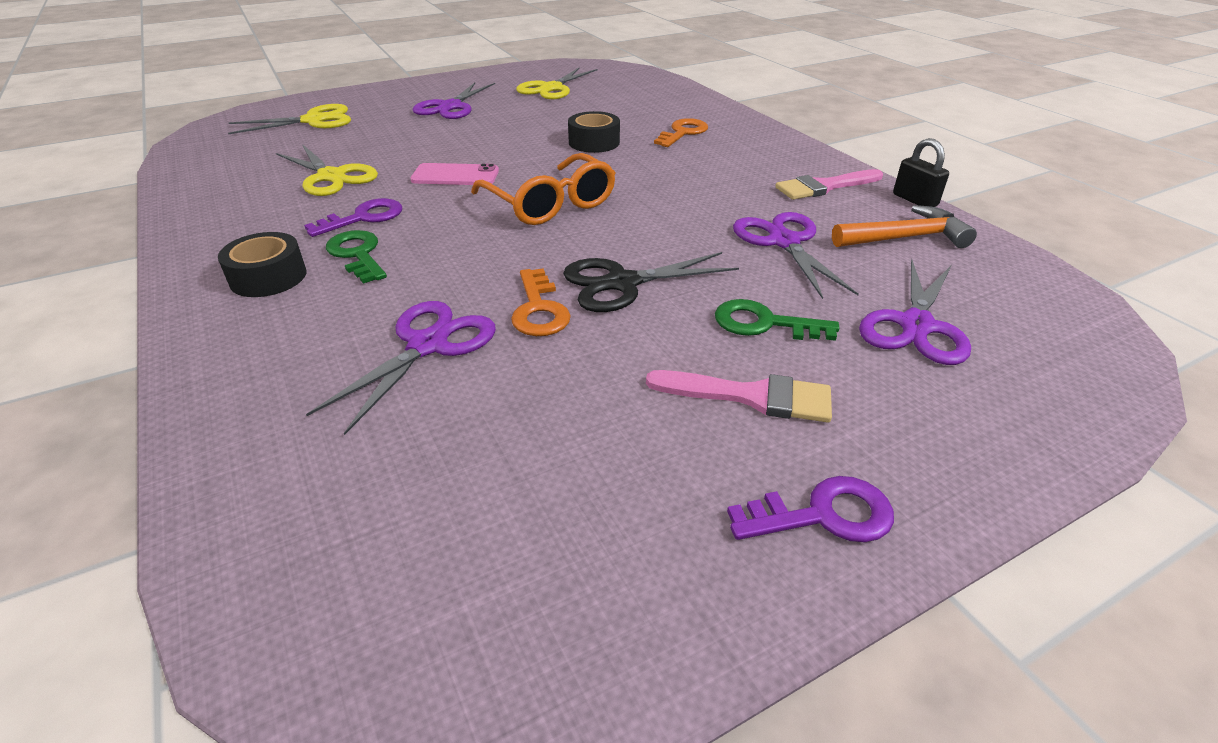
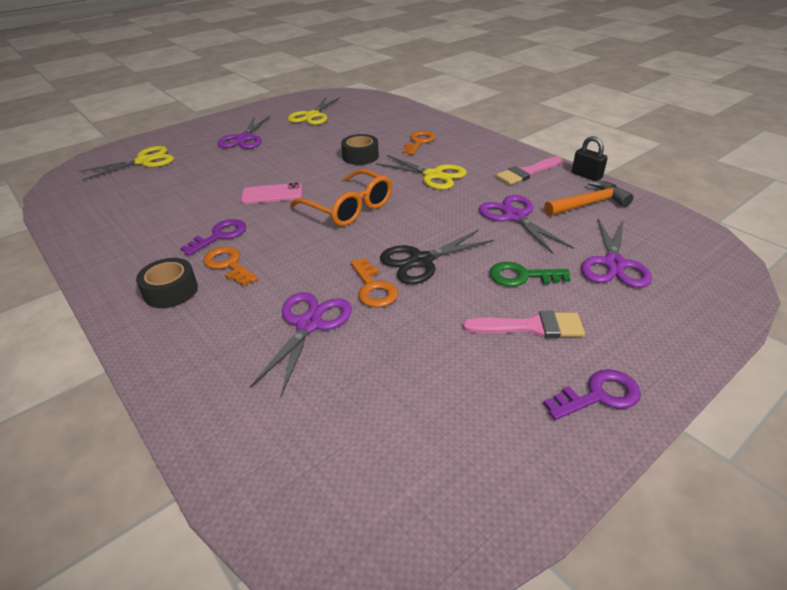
camera: 10 degrees left, 0 degrees up
(331, 177) = (180, 206): yellow scissors -> yellow scissors (433, 175)
(357, 254) = (228, 265): green key -> orange key

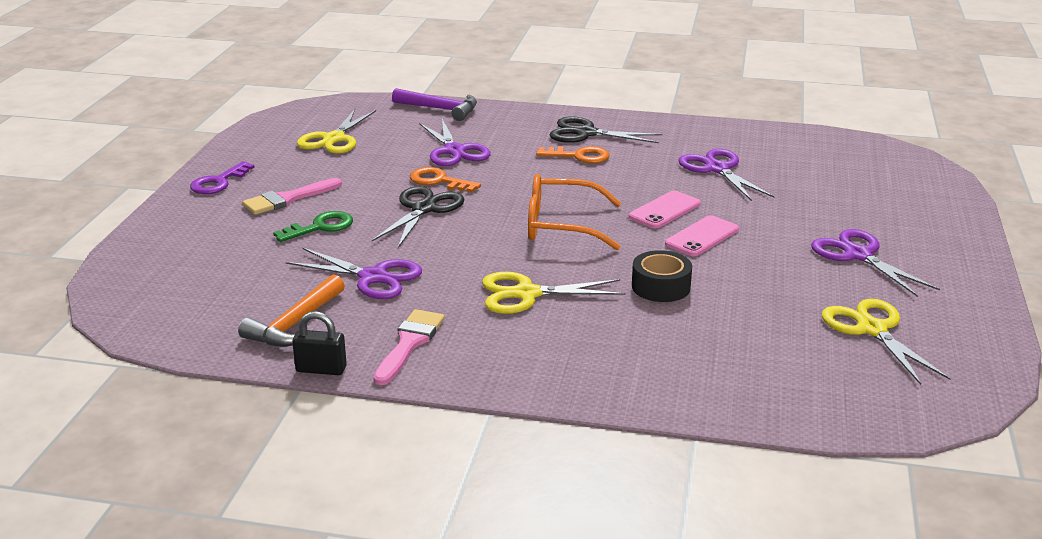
camera: 140 degrees right, 10 degrees down
(144, 161) = (881, 191): yellow scissors -> yellow scissors (334, 139)
(171, 291) = (586, 133): black tape -> black scissors
(214, 423) = (441, 109): none -> purple hammer
(220, 236) = (631, 168): purple key -> none
(288, 172) = (702, 237): none -> pink phone
(419, 142) = (624, 341): orange key -> none
(614, 264) = (237, 265): purple scissors -> purple scissors (717, 169)

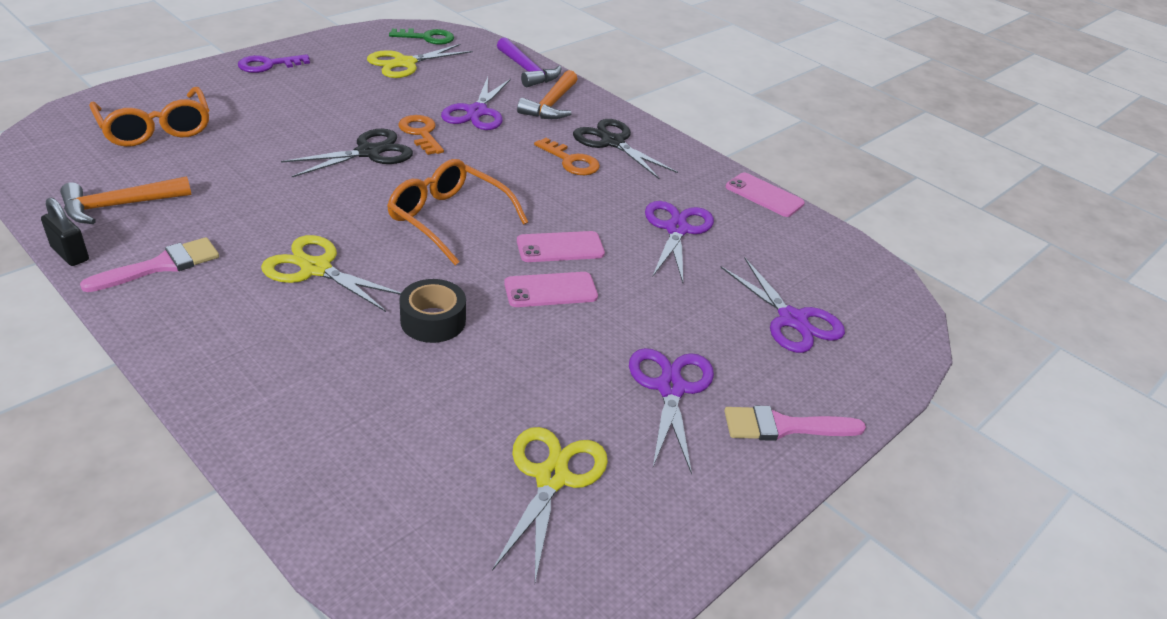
camera: 30 degrees right, 10 degrees up
(214, 263) = (155, 129): none -> orange glasses
(288, 199) = (289, 99): pink brush -> pink brush (784, 426)
(320, 227) = (271, 133): green key -> green key (427, 38)
(373, 277) = (234, 194): purple scissors -> purple scissors (792, 320)
(500, 126) = (551, 105): none -> orange hammer
(736, 127) = (764, 195): none -> pink phone

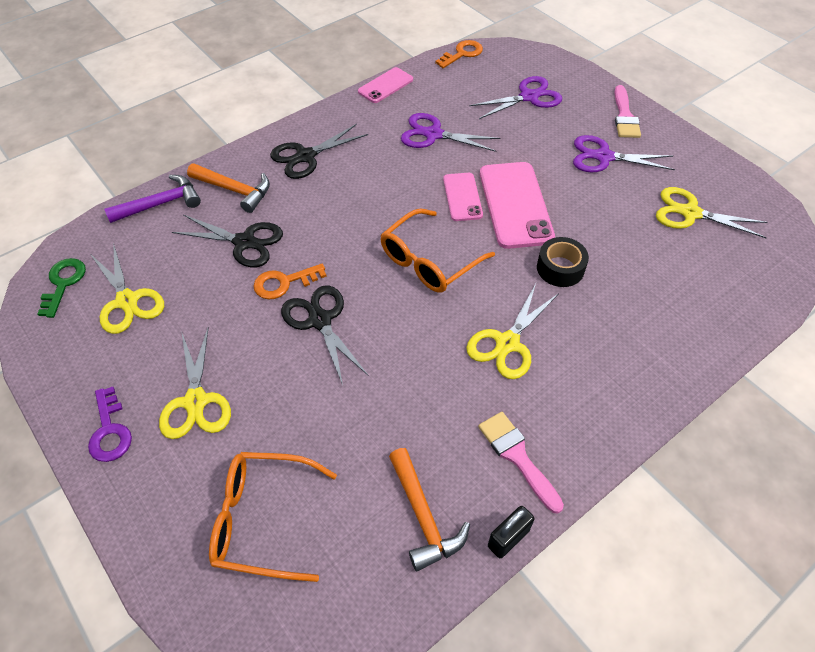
camera: 80 degrees left, 15 degrees up
(155, 129) = (262, 519): orange glasses -> orange glasses turned 150 degrees counterclockwise
(287, 97) = (196, 401): none -> yellow scissors
(477, 112) = (244, 242): purple scissors -> black scissors
(550, 290) = (515, 205): pink phone -> pink phone, size x1.75
(571, 161) = (337, 183): orange key -> orange key (462, 54)

